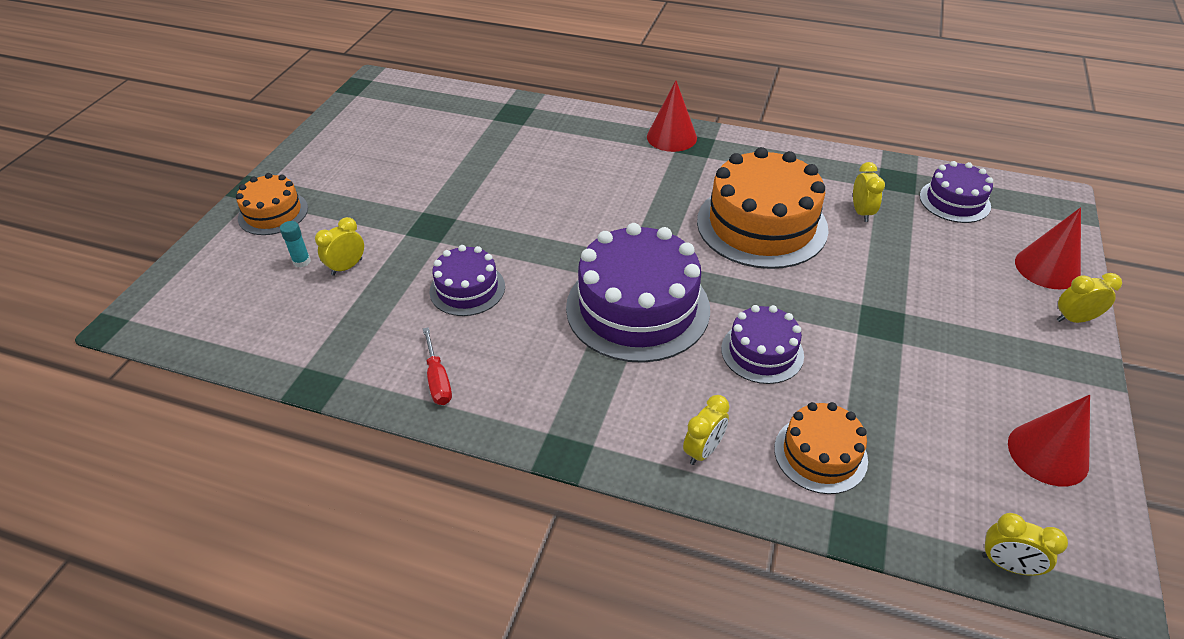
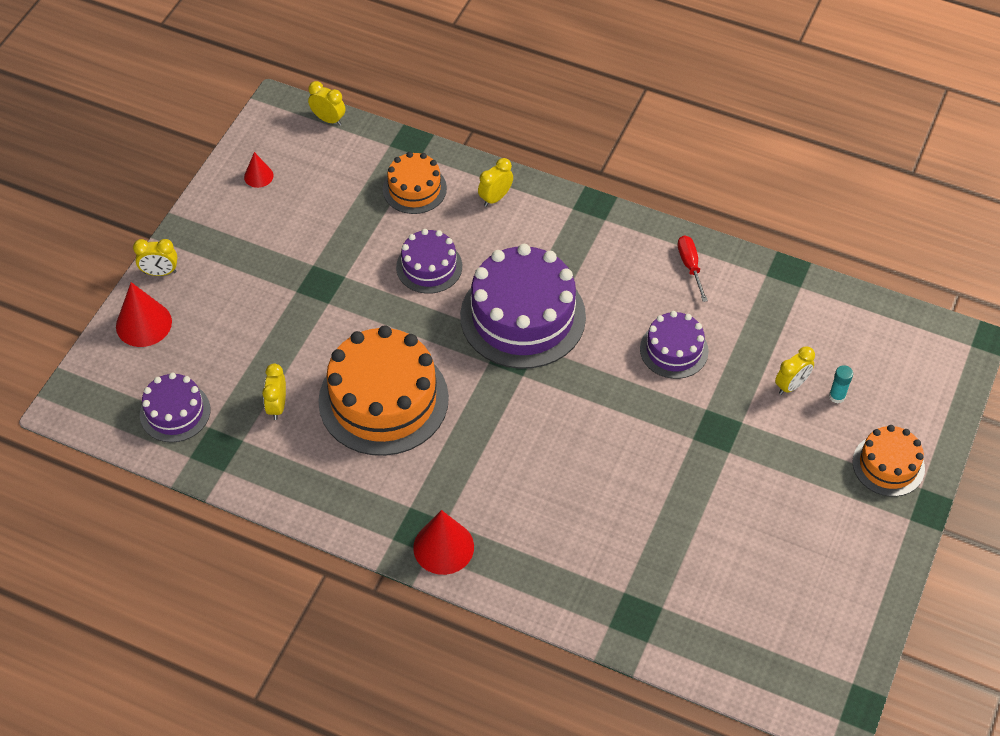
camera: 175 degrees left, 10 degrees up
(1048, 453) = (258, 176): red cone -> red cone, size x0.56

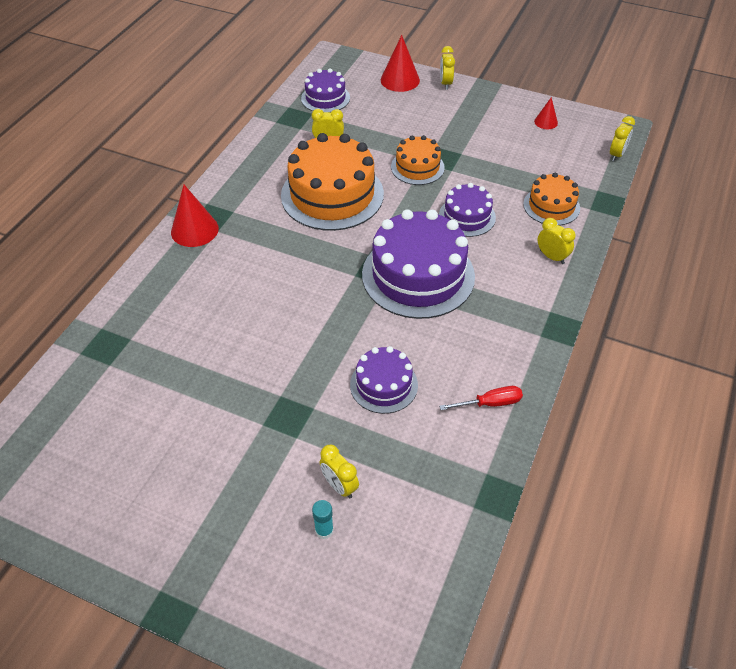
camera: 90 degrees right, 5 degrees down
(888, 465) = (231, 575): orange cake -> orange cake (417, 167)

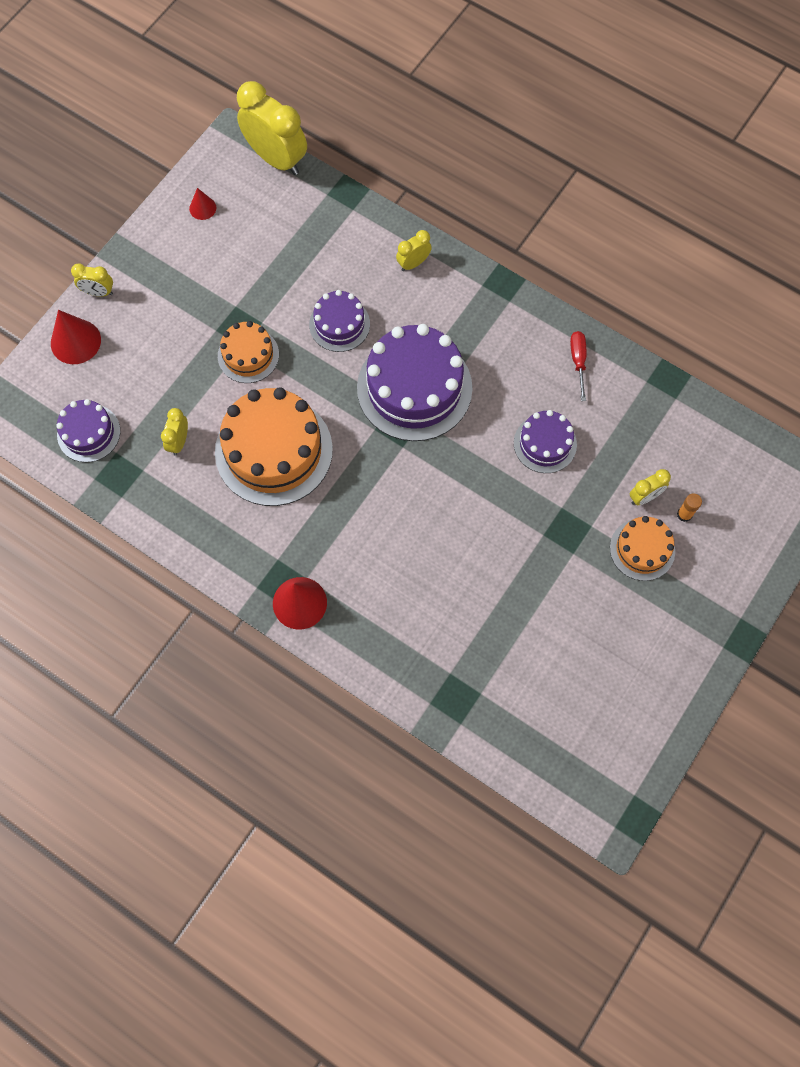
camera: 80 degrees left, 20 degrees up
(324, 530) = (684, 514): turquoise glue stick -> orange glue stick
(551, 206) = (341, 242): orange cake -> orange cake (642, 549)
(616, 155) = (276, 159): yellow clock -> yellow clock, size x2.08

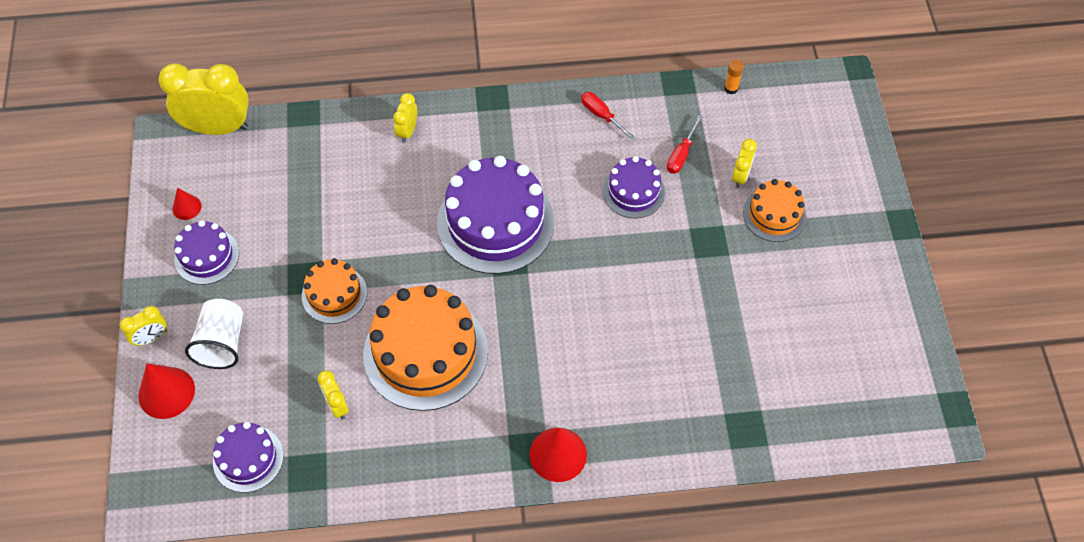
camera: 40 degrees left, 10 degrees down
(141, 333) = (222, 343): none -> white cup
(339, 324) = (390, 217): purple cake -> purple cake (206, 256)
(612, 442) = (681, 155): none -> red screwdriver
(684, 514) = (779, 168): orange glue stick -> orange glue stick (731, 88)

